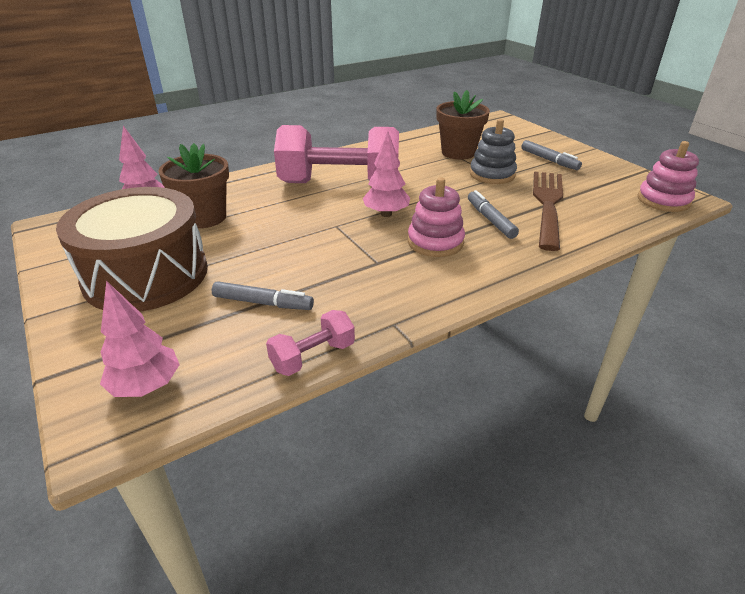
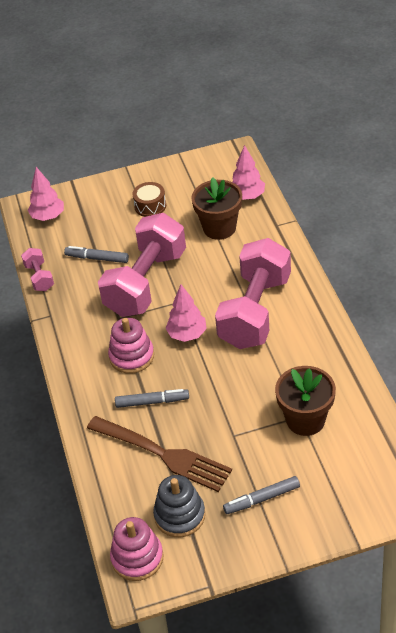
camera: 110 degrees right, 10 degrees up
(146, 275) = (150, 206): brown drum -> brown drum, size x0.41
(263, 303) = (97, 258): grey marker -> grey marker turned 75 degrees clockwise
(309, 252) = (146, 283): none -> pink dumbbell
(492, 174) = (240, 432): grey stacking toy -> grey stacking toy (179, 515)

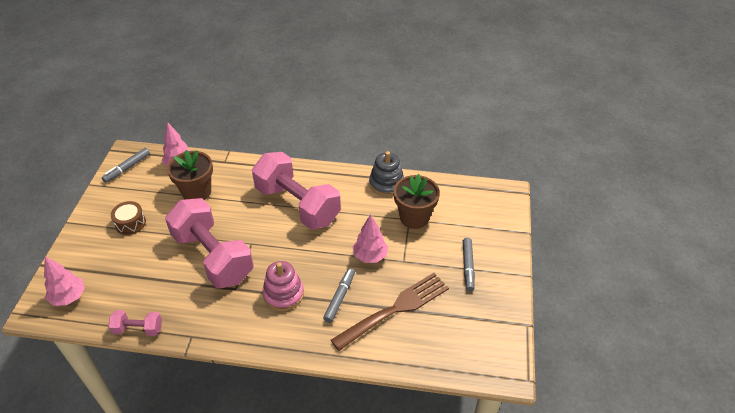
camera: 70 degrees left, 0 degrees up
(97, 258) = (155, 279): grey marker -> grey marker (127, 168)
(137, 558) = (483, 361): pink stacking toy -> none
(179, 515) = (457, 320): grey stacking toy -> grey stacking toy (386, 184)
(187, 334) = (288, 251): pink tree -> pink tree (370, 256)

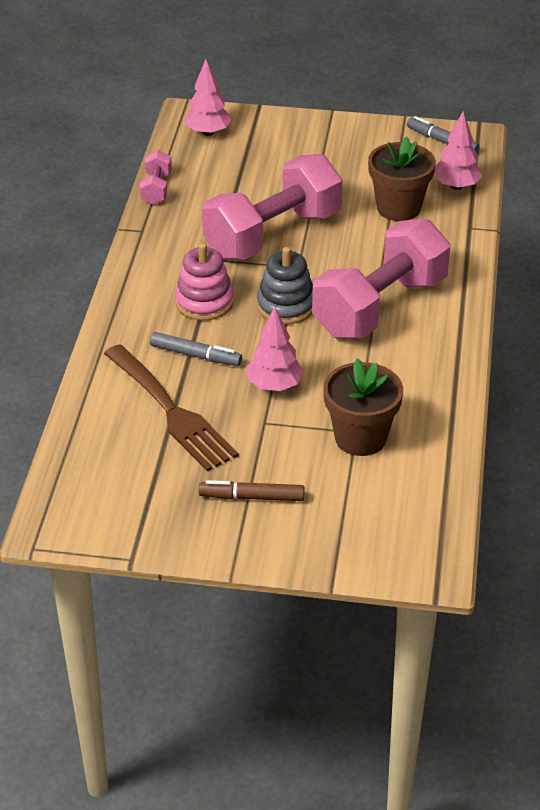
camera: 90 degrees right, 5 degrees down
(130, 223) = (332, 159): brown drum -> none
(386, 184) = (439, 406): grey stacking toy -> grey stacking toy (286, 306)
(468, 266) = (252, 497): grey marker -> brown marker

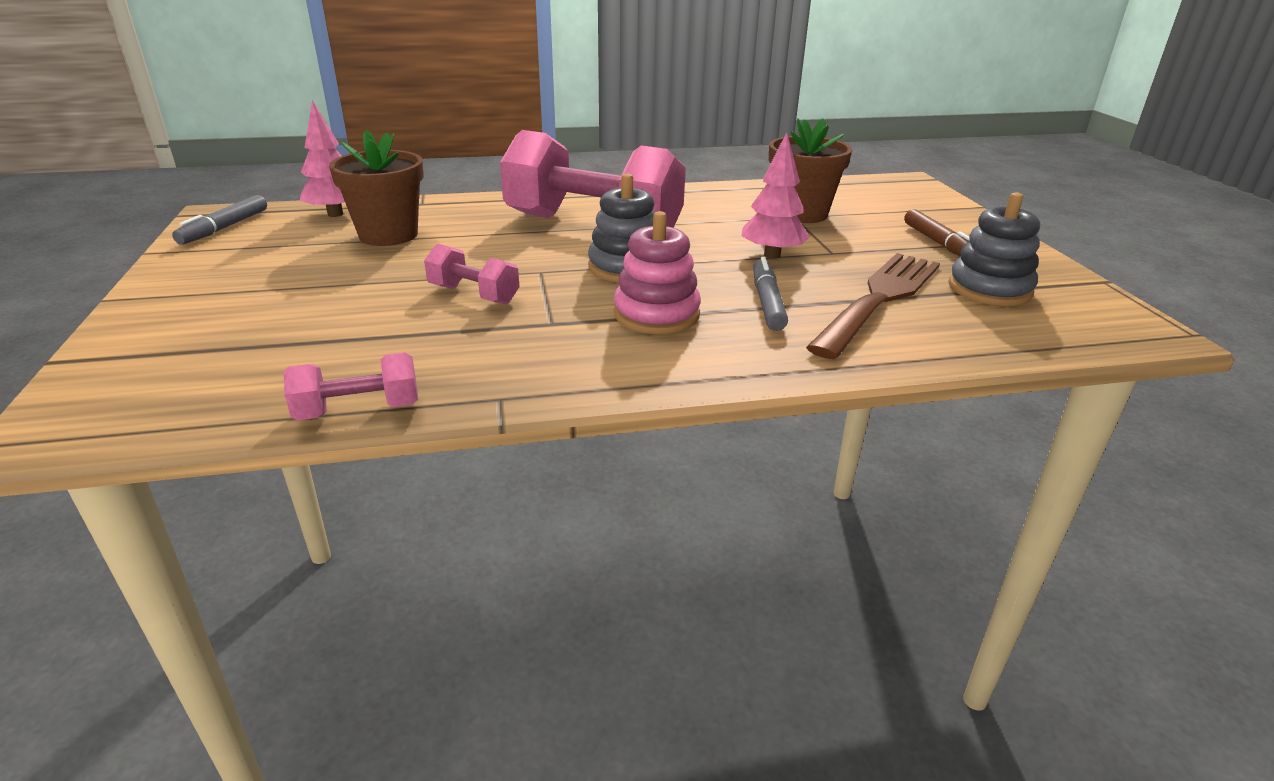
camera: 110 degrees left, 10 degrees down
(155, 479) = (989, 289): none -> grey stacking toy
(208, 132) = (144, 395): pink tree -> none
(272, 235) = (474, 294): pink dumbbell -> pink dumbbell, size x0.44

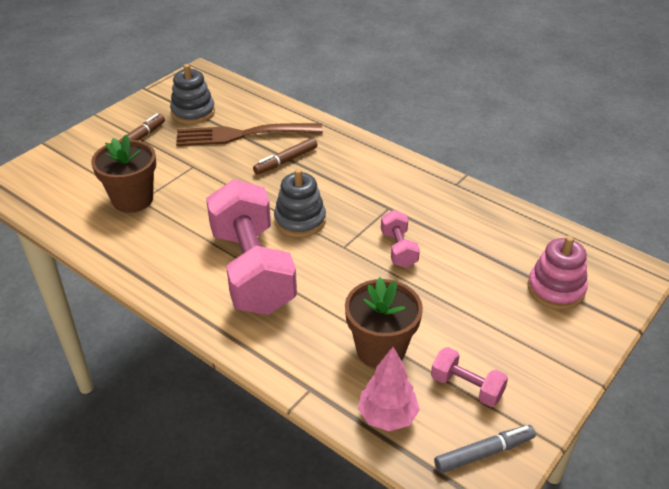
camera: 130 degrees left, 10 degrees up
(358, 410) = (512, 209): pink dumbbell -> pink dumbbell (466, 387)
(656, 314) = (340, 183): pink stacking toy -> pink stacking toy (556, 289)
(767, 302) = (286, 161): grey marker -> brown marker
(772, 255) = (221, 182): pink tree -> none

